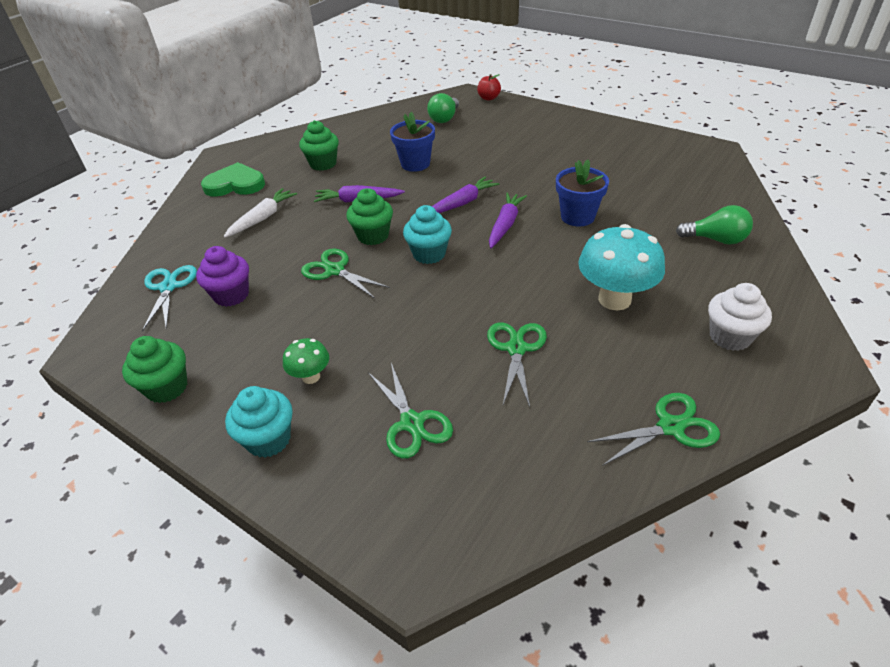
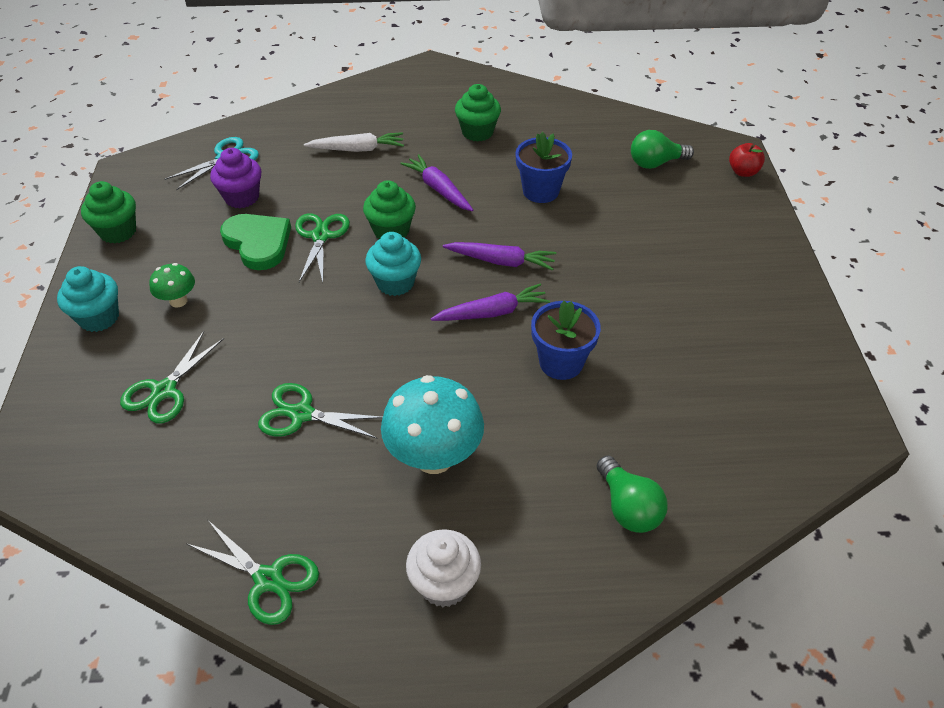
camera: 50 degrees right, 5 degrees up
(235, 184) = (392, 102): green heart -> green heart (258, 243)
(516, 349) = (301, 414): green scissors -> green scissors turned 135 degrees counterclockwise

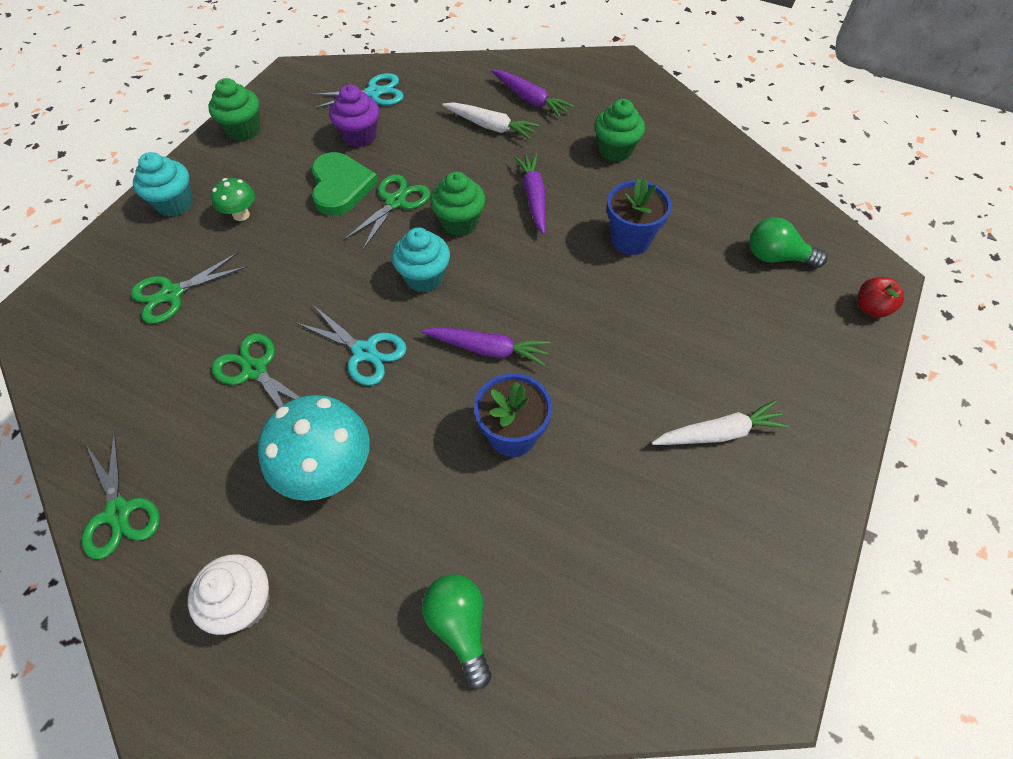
camera: 30 degrees right, 10 degrees up
(390, 358) = (364, 352): none -> turquoise scissors
(501, 261) = (536, 299): purple carrot -> purple carrot (530, 99)
(628, 507) = (460, 626): green light bulb -> green light bulb turned 150 degrees clockwise
(706, 294) = (719, 433): none -> white carrot

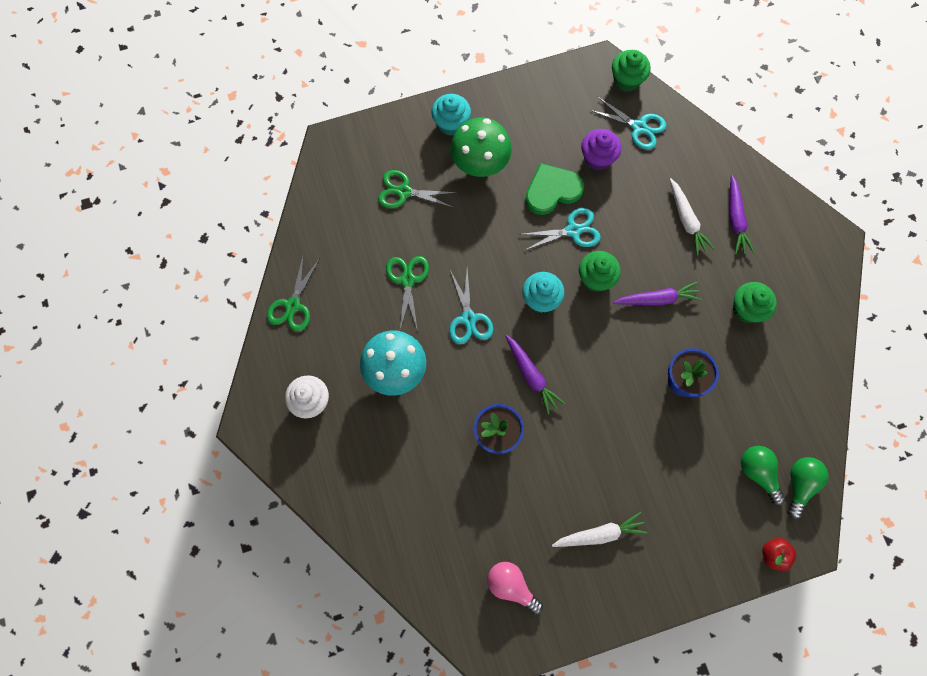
camera: 45 degrees right, 15 degrees up
(241, 215) = (480, 164): green mushroom -> green mushroom, size x1.95
(244, 130) = (533, 94): green cupcake -> green cupcake (626, 80)
(340, 186) = (552, 190): green heart -> green heart turned 150 degrees counterclockwise
(395, 202) = (573, 230): green scissors -> turquoise scissors
(460, 626) = (388, 500): green light bulb -> green light bulb (800, 484)
(533, 197) = (657, 299): purple carrot -> purple carrot turned 45 degrees clockwise
(700, 577) = (511, 586): none -> pink light bulb
(719, 433) = (599, 534): white carrot -> white carrot turned 45 degrees counterclockwise

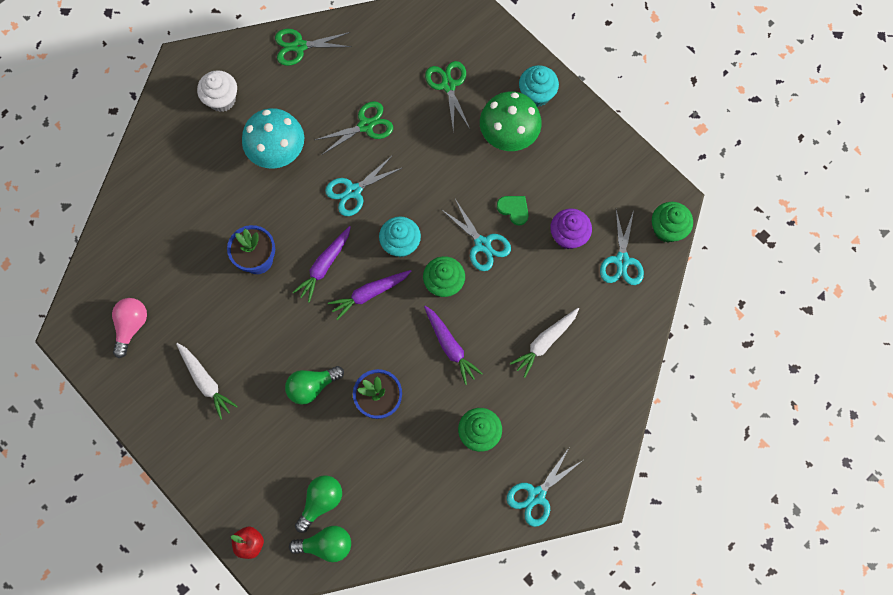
camera: 65 degrees right, 0 degrees up
(552, 190) = (514, 209): green heart -> green heart, size x0.57
(645, 436) = (312, 386): none -> green light bulb
(735, 219) = (569, 388): purple carrot -> purple carrot (369, 294)
(819, 287) = (536, 495): none -> turquoise scissors

